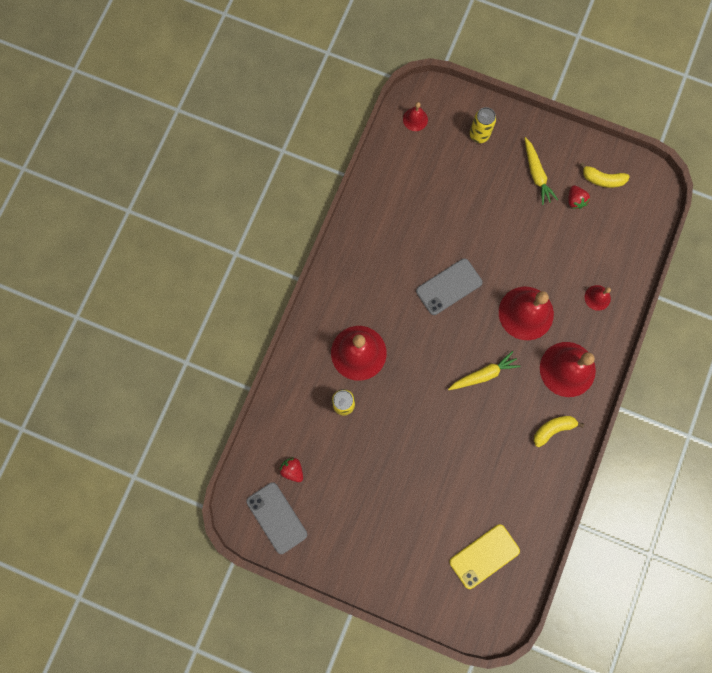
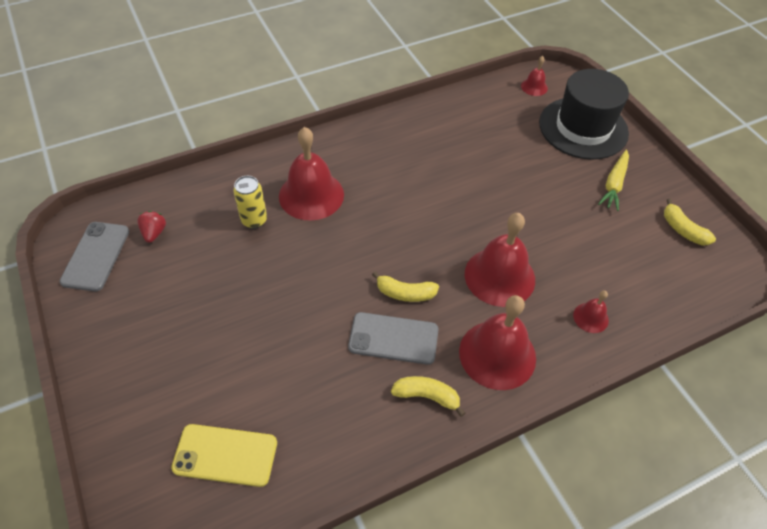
camera: 40 degrees right, 25 degrees down
(449, 286) = (444, 206): grey phone -> grey phone (393, 338)
(479, 135) = (583, 128): yellow can -> black hat
(483, 374) = (405, 293): yellow carrot -> yellow banana
(575, 200) = (637, 227): red strawberry -> none

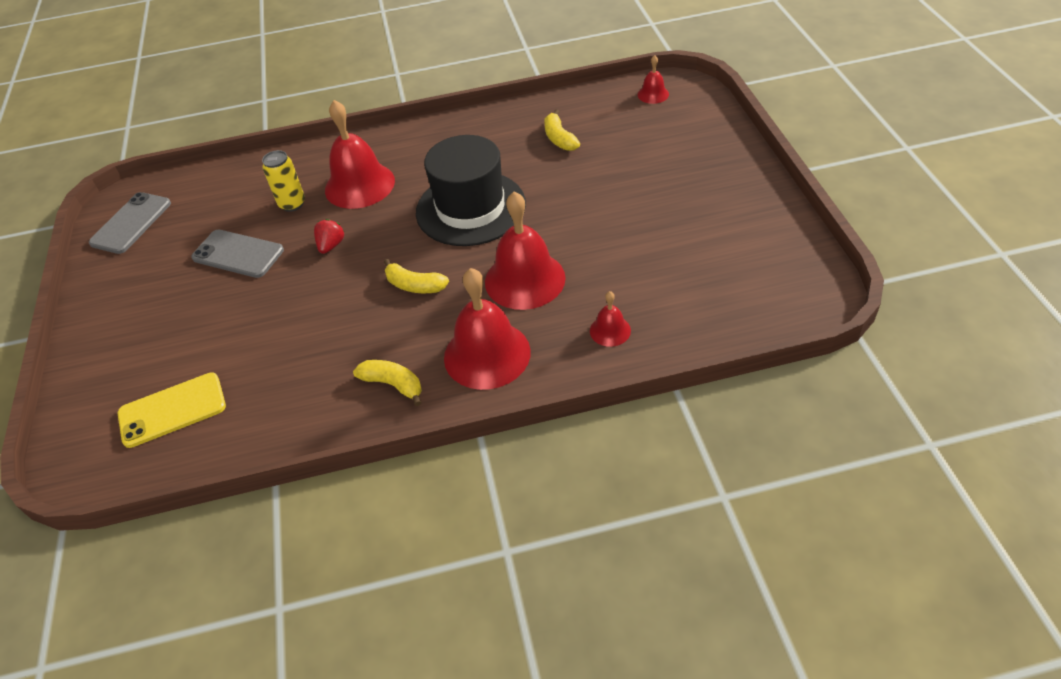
camera: 20 degrees right, 5 degrees down
(154, 233) = (193, 207): red strawberry -> red strawberry (331, 245)
(225, 455) = (172, 410): yellow phone -> yellow phone turned 45 degrees counterclockwise
(393, 338) = (383, 326): grey phone -> grey phone (238, 254)
(583, 128) = (692, 139): black hat -> black hat (470, 208)
(614, 184) = (702, 199): yellow carrot -> none
(682, 230) = (765, 252): yellow banana -> yellow banana (559, 138)

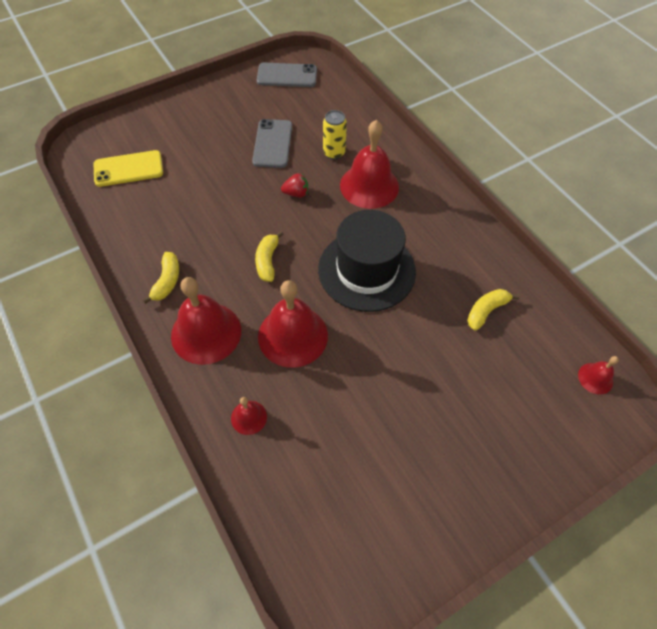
camera: 65 degrees right, 10 degrees up
(172, 410) = (128, 169): yellow phone -> yellow phone turned 60 degrees counterclockwise

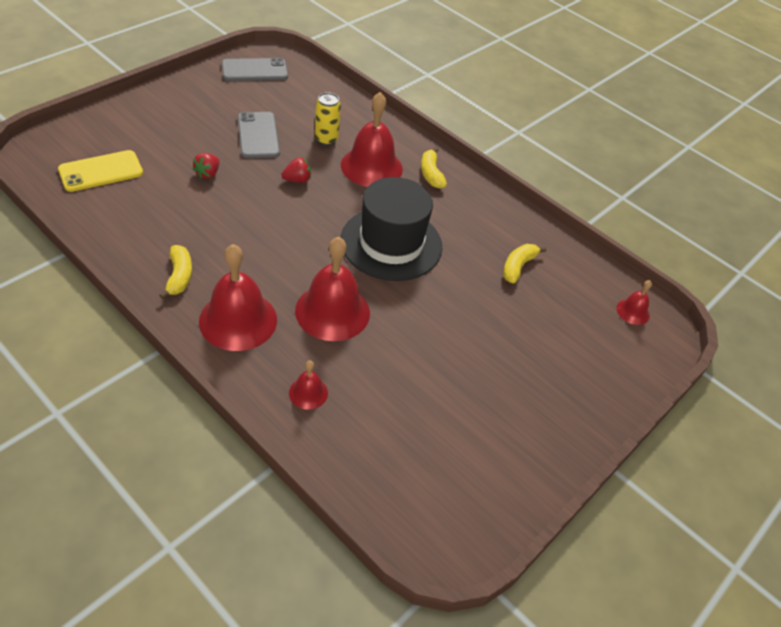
camera: 20 degrees left, 10 degrees down
(218, 179) = (208, 173): none -> red strawberry
(267, 261) = (285, 245): yellow banana -> yellow banana (431, 174)

